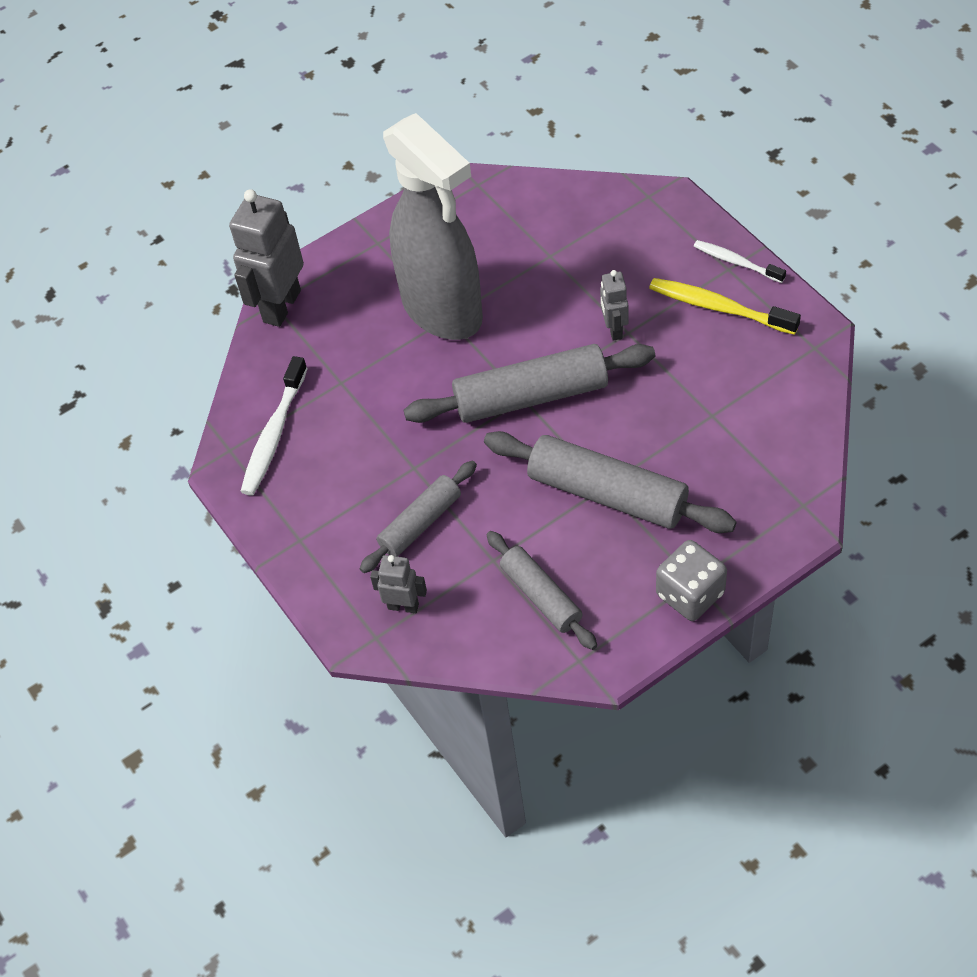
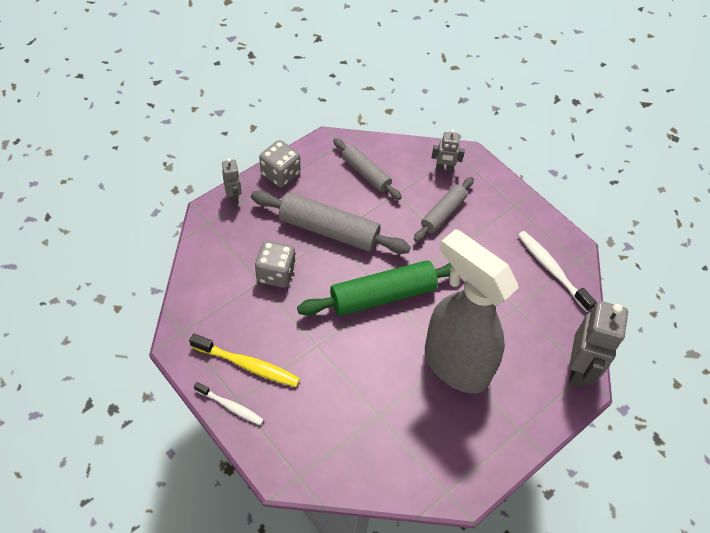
camera: 165 degrees right, 0 degrees up
(274, 434) = (551, 270): white toothbrush -> white toothbrush turned 45 degrees counterclockwise
(531, 396) = (382, 295): grey rolling pin -> green rolling pin
(614, 329) = (326, 347): grey robot -> grey robot (234, 197)
(688, 426) = (276, 273): none -> grey dice

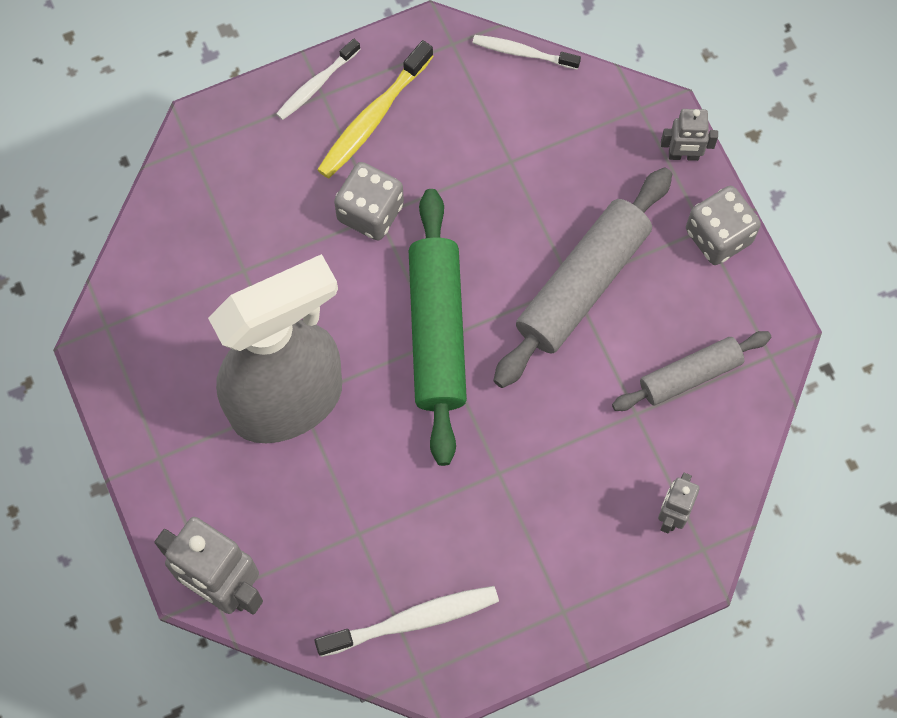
camera: 110 degrees right, 15 degrees up
(181, 290) = (523, 53): none -> white toothbrush
(276, 273) = (518, 187): grey dice -> grey dice (370, 212)
(443, 213) = (573, 479): grey rolling pin -> none

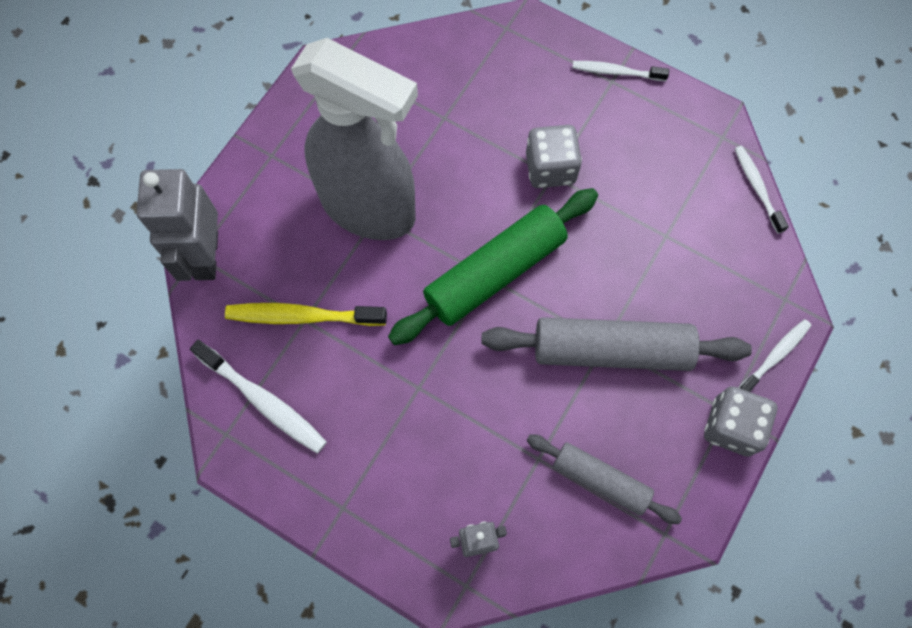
camera: 55 degrees right, 0 degrees up
(373, 118) = (622, 123): yellow toothbrush -> yellow toothbrush (302, 316)
(683, 155) = (775, 356): grey robot -> white toothbrush

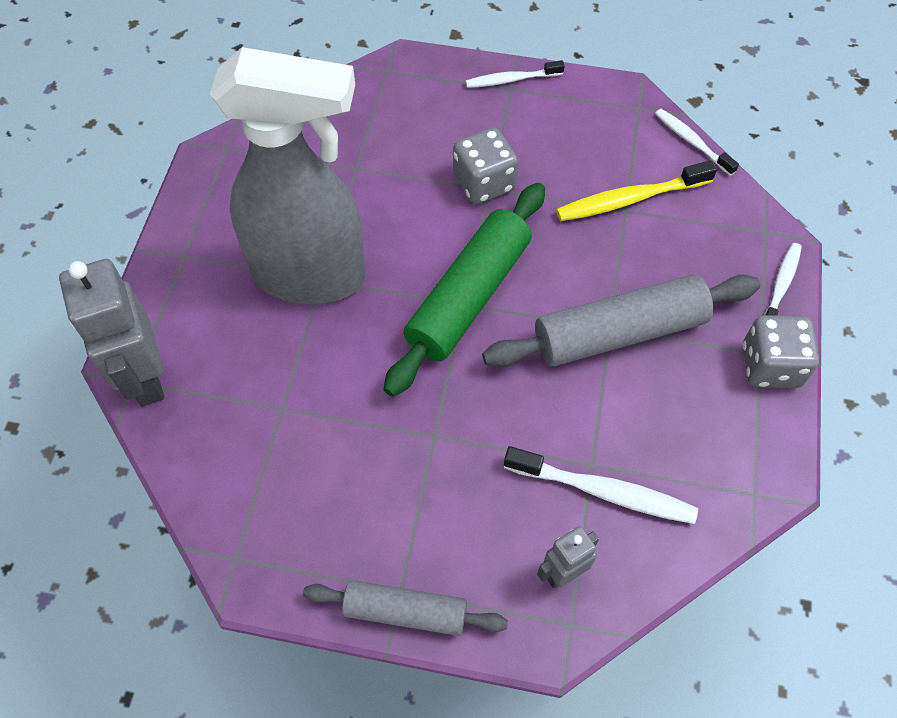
camera: 20 degrees left, 10 degrees down
(263, 401) = (266, 508): white toothbrush -> white toothbrush (604, 491)
(302, 316) = (278, 405): yellow toothbrush -> yellow toothbrush (630, 199)
(600, 480) = (665, 463): grey rolling pin -> grey rolling pin (405, 611)

